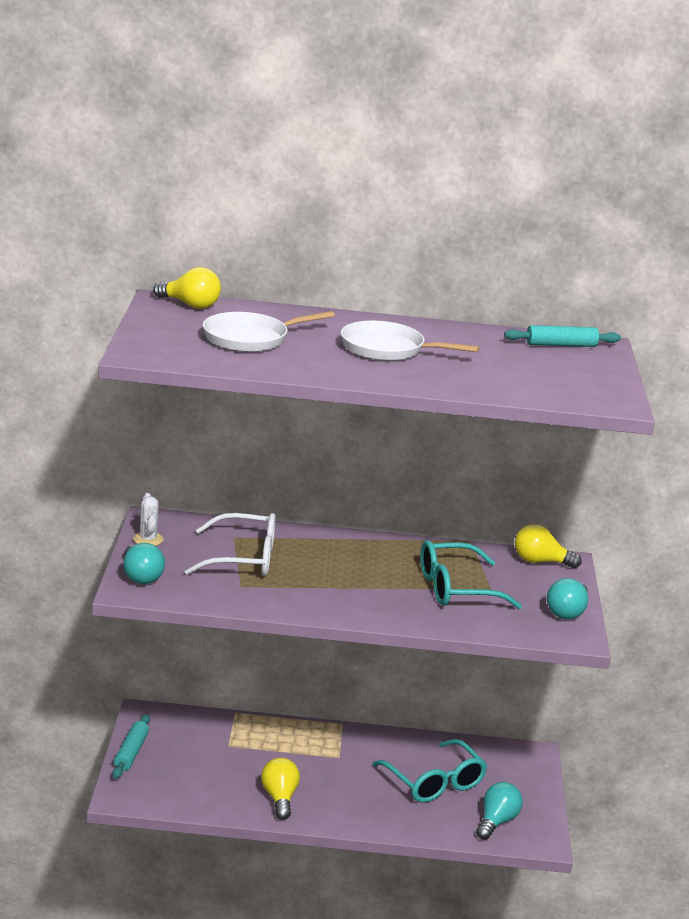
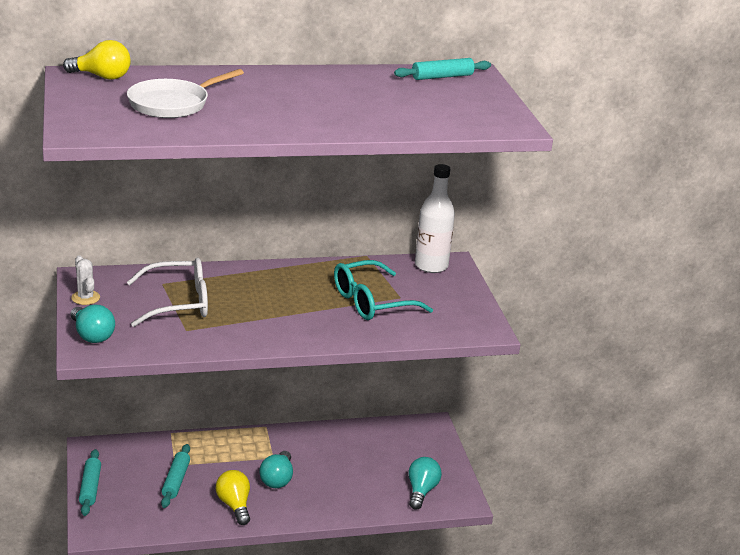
camera: 15 degrees left, 5 degrees up
(224, 762) = (176, 481): none -> turquoise rolling pin
(387, 349) = (299, 99): white pan -> none
(434, 782) = (360, 465): turquoise glasses -> none
(540, 562) = (431, 266): yellow light bulb -> white bottle
(567, 612) = (470, 308): turquoise light bulb -> turquoise light bulb (277, 479)

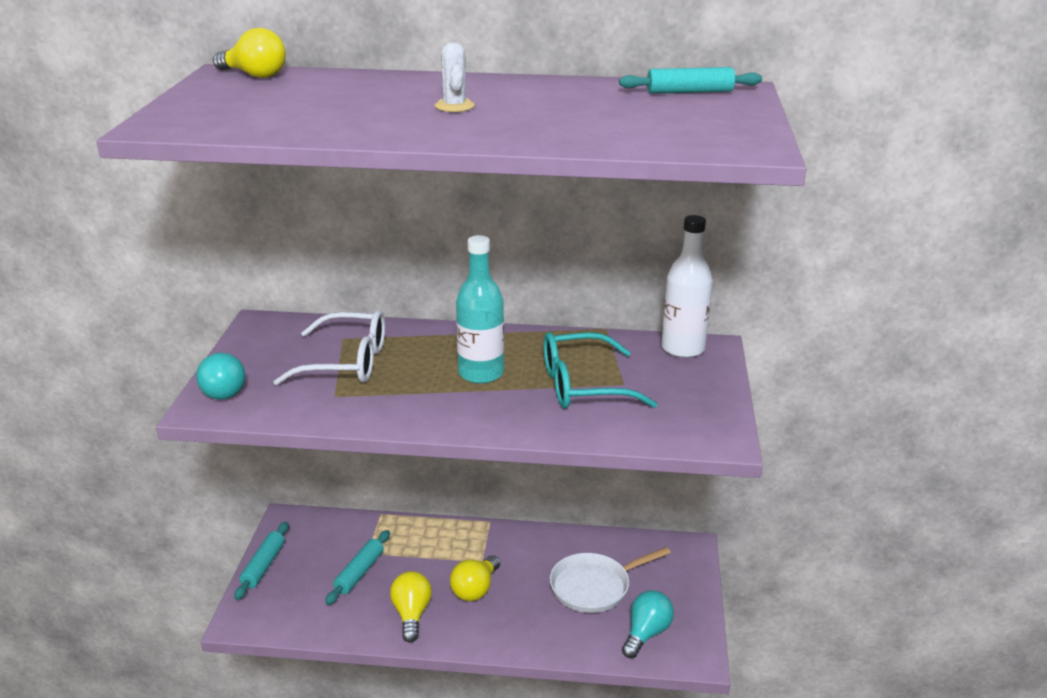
camera: 20 degrees right, 0 degrees up
(85, 298) = (246, 346): white cactus -> white cactus (454, 106)
(172, 104) = (307, 104): white pan -> white pan (594, 587)
(277, 479) = (475, 589): turquoise light bulb -> yellow light bulb
(290, 300) = (481, 373): none -> turquoise bottle

